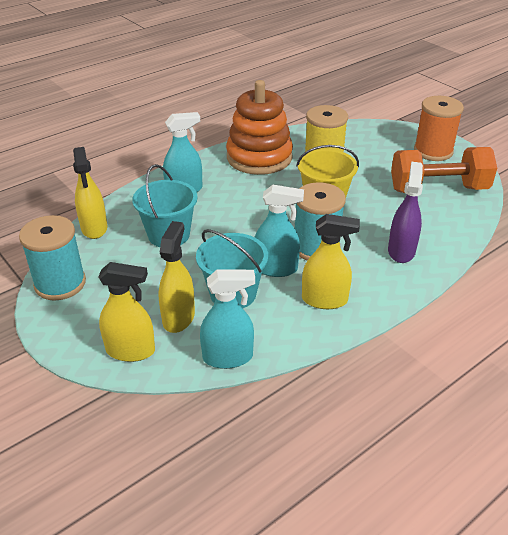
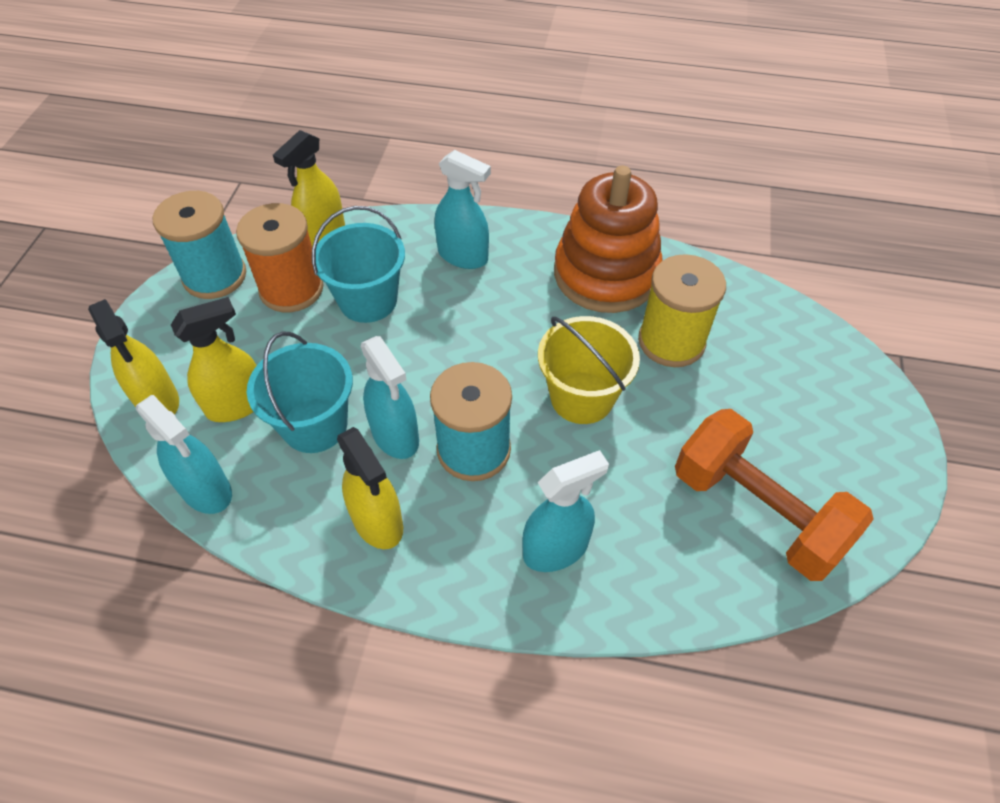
camera: 50 degrees right, 15 degrees up
(401, 251) = (556, 548): purple spray bottle -> turquoise spray bottle
(433, 151) = (854, 449): orange spool -> orange spool (291, 289)

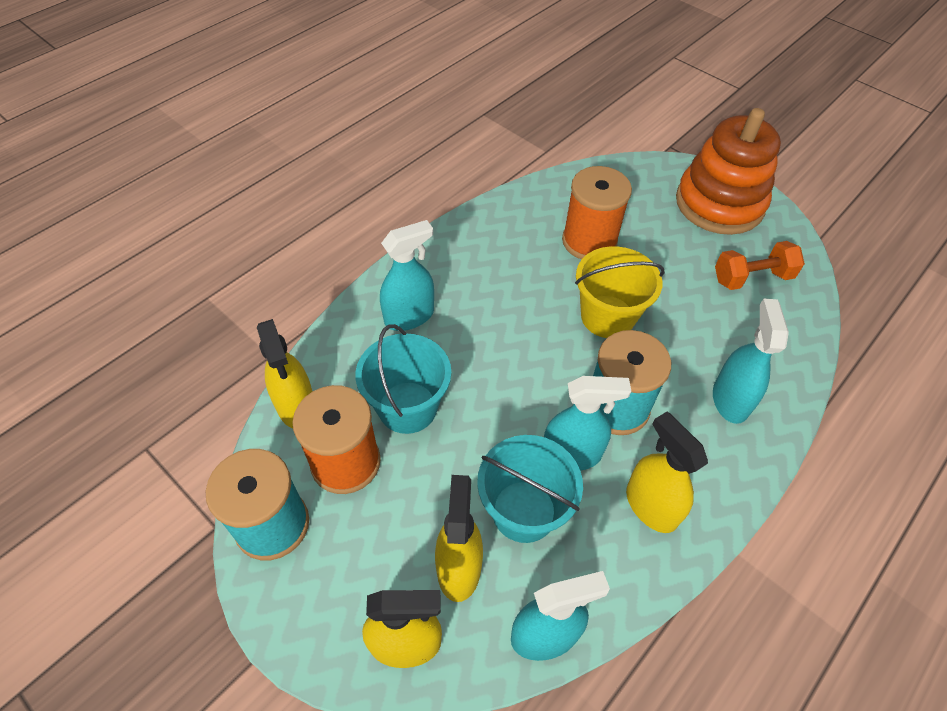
camera: 60 degrees left, 0 degrees up
(378, 522) = (650, 506): yellow spray bottle -> yellow spray bottle turned 120 degrees counterclockwise
(606, 274) = (499, 241): orange stacking toy -> orange stacking toy (719, 204)
(671, 341) = (589, 241): yellow spool -> orange spool
(756, 511) = (752, 278): orange dumbbell -> orange dumbbell, size x0.61

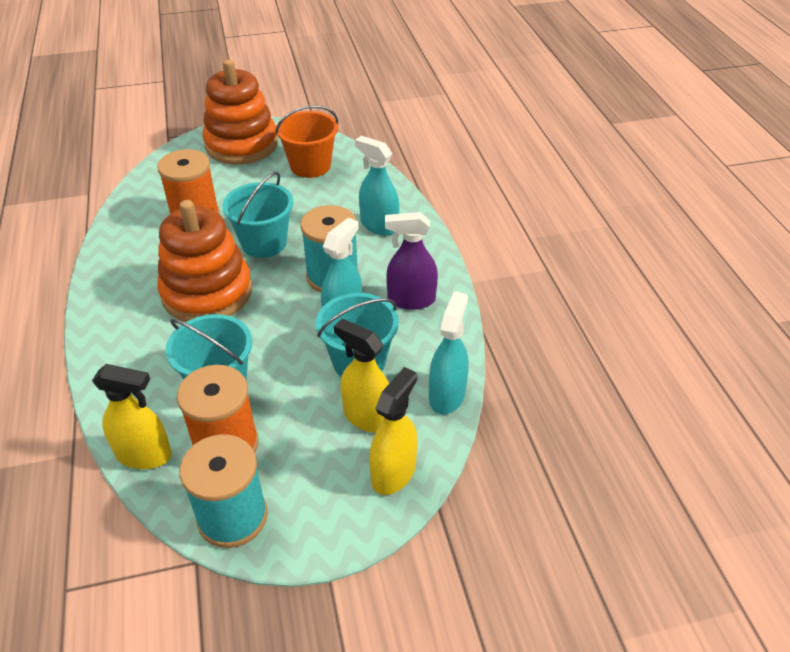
camera: 55 degrees left, 10 degrees down
(409, 316) = (142, 344): turquoise spray bottle -> none
(506, 318) = (207, 292): none -> orange stacking toy
(607, 316) = (264, 243): yellow bucket -> turquoise bucket
(650, 506) = (411, 300): yellow spray bottle -> purple spray bottle
(752, 278) = (310, 166): orange dumbbell -> orange bucket

